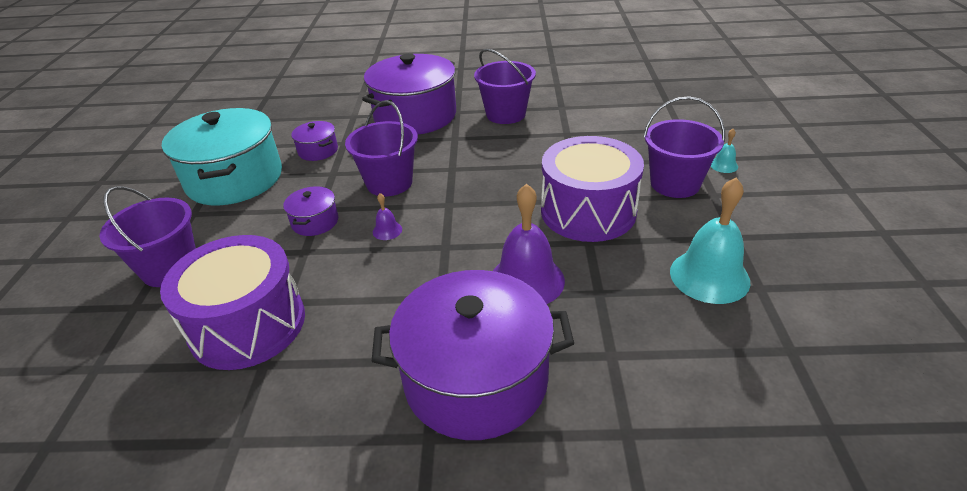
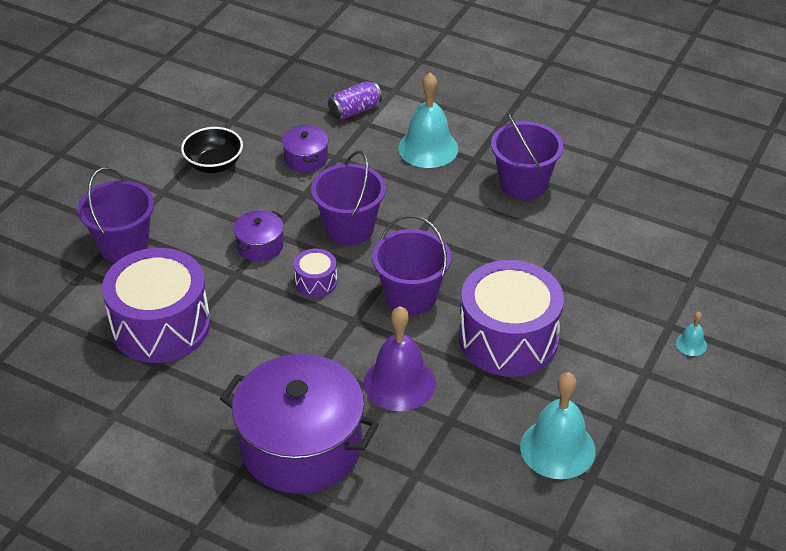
camera: 25 degrees right, 5 degrees up
(235, 179) = (214, 165): turquoise pot -> black bowl
(339, 111) = (355, 110): none -> purple can
(387, 230) = (316, 282): purple bell -> purple drum
(415, 116) = (428, 148): purple pot -> turquoise bell
(675, 184) = (619, 344): purple bucket -> purple bucket (411, 296)

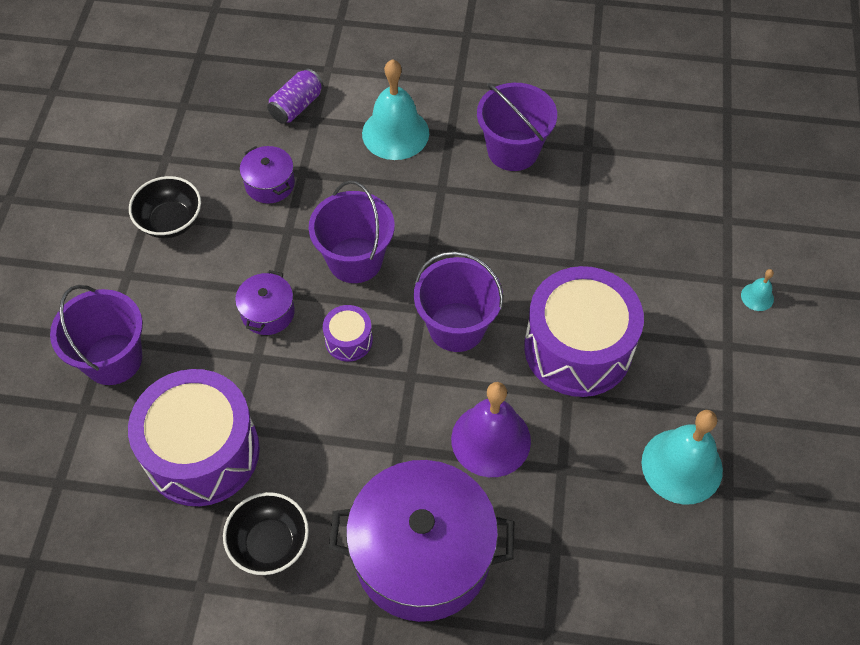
camera: 20 degrees left, 15 degrees up
(182, 402) = (270, 543): none -> black bowl

